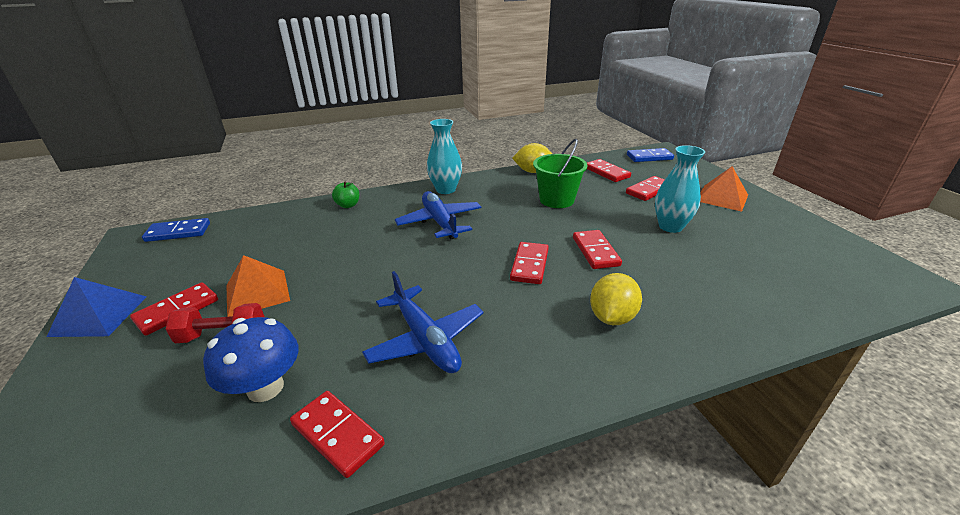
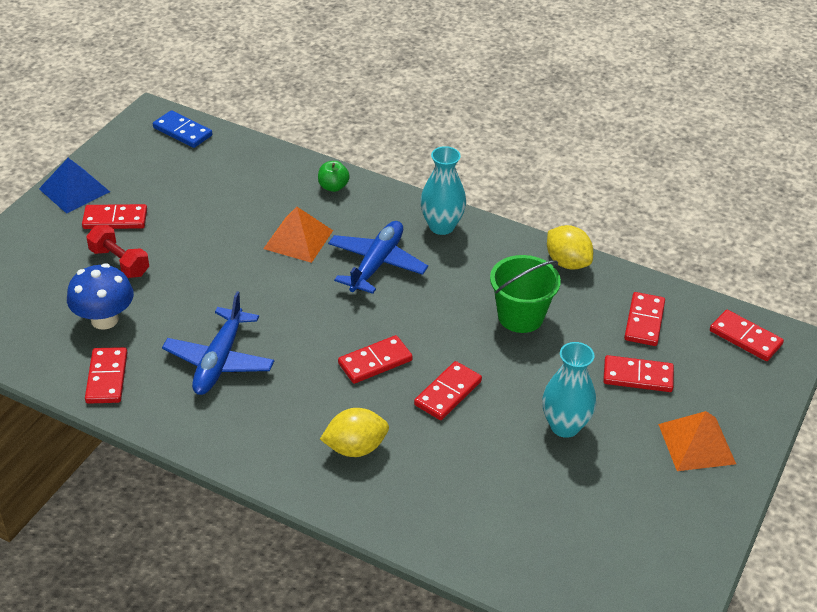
camera: 45 degrees right, 10 degrees up
(257, 292) = (171, 239): orange pyramid -> orange pyramid (298, 239)
(649, 157) = (745, 338): blue domino -> red domino

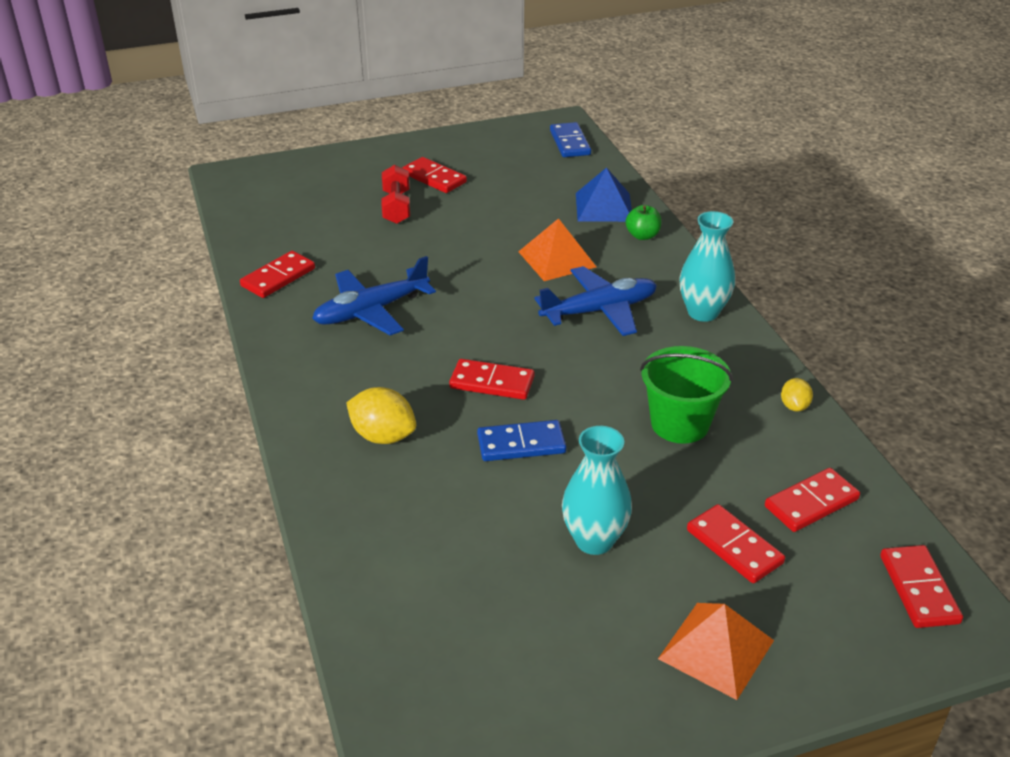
camera: 45 degrees right, 5 degrees down
(74, 190) = (433, 146): blue pyramid -> blue pyramid (604, 207)
(104, 319) = (332, 239): blue mushroom -> none
(448, 393) = (521, 444): red domino -> blue domino
(567, 262) = (794, 406): yellow lemon -> yellow lemon, size x0.57

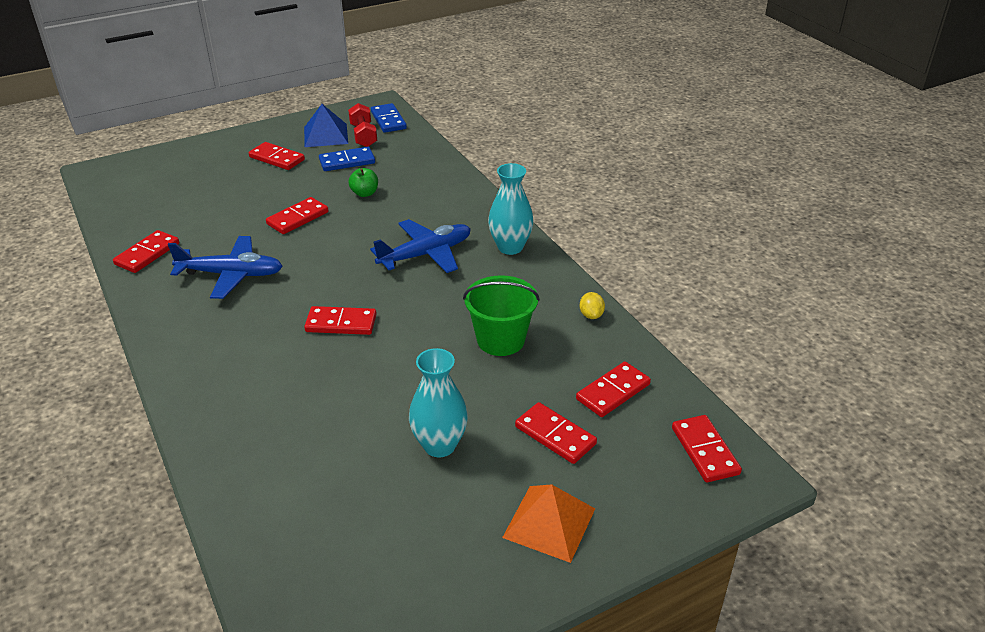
camera: 10 degrees left, 0 degrees up
(371, 311) = (231, 274): blue plane -> blue plane turned 135 degrees counterclockwise
(383, 436) = (251, 379): yellow lemon -> none
(396, 207) = (246, 185): red dumbbell -> red dumbbell (363, 136)
(452, 252) = (297, 218): none -> red domino
(521, 444) = (370, 372): blue domino -> blue domino (347, 161)
(557, 259) = (386, 215): orange pyramid -> none
(604, 207) = (421, 169): blue pyramid -> blue pyramid (326, 135)
(642, 236) = (455, 190): green apple -> green apple (364, 193)

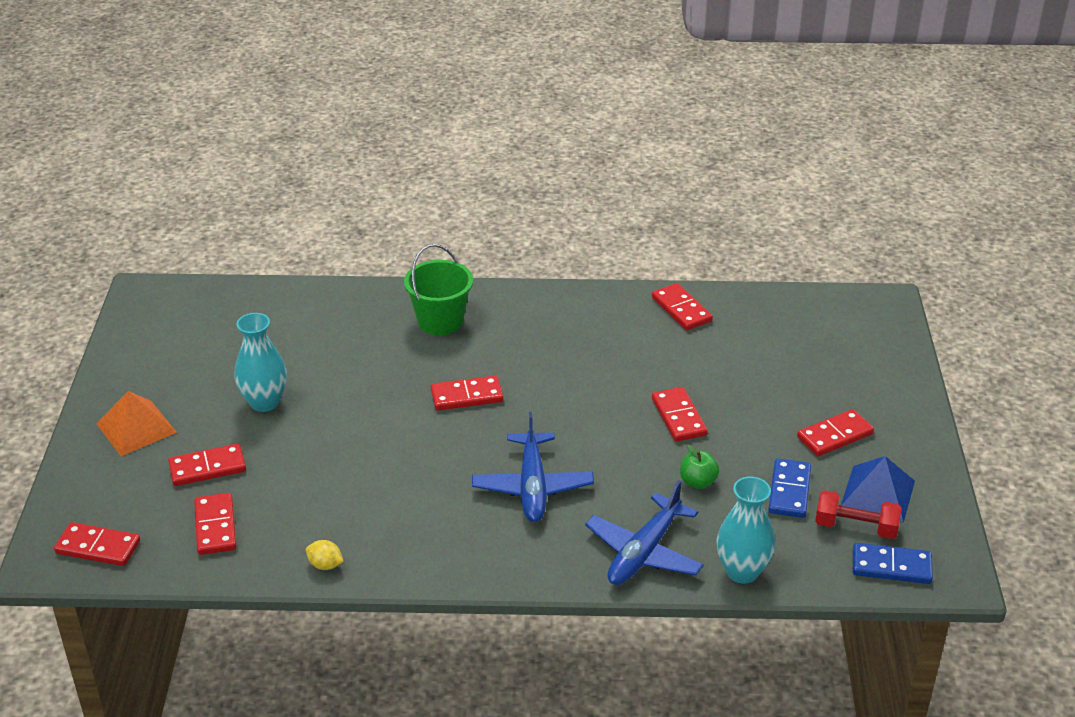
camera: 120 degrees right, 0 degrees up
(231, 274) = (603, 351): blue plane -> blue plane (644, 553)
(341, 323) = (466, 396): red domino -> red domino turned 45 degrees clockwise
(500, 340) = (350, 485): green bucket -> green bucket (440, 321)
(510, 247) = (492, 557): turquoise vase -> turquoise vase (742, 571)

